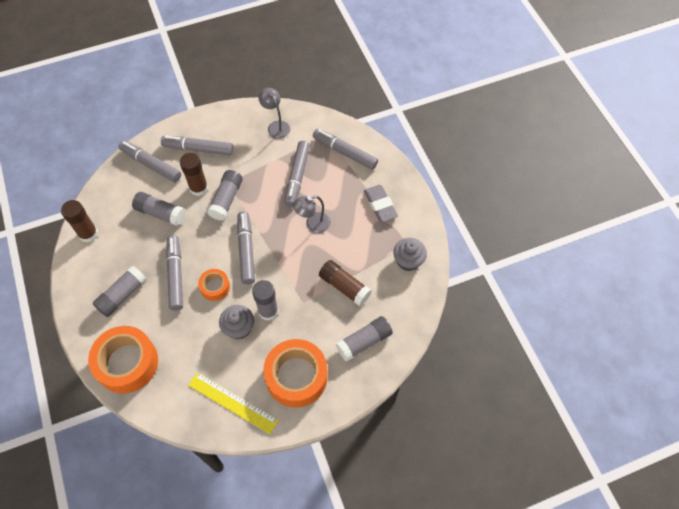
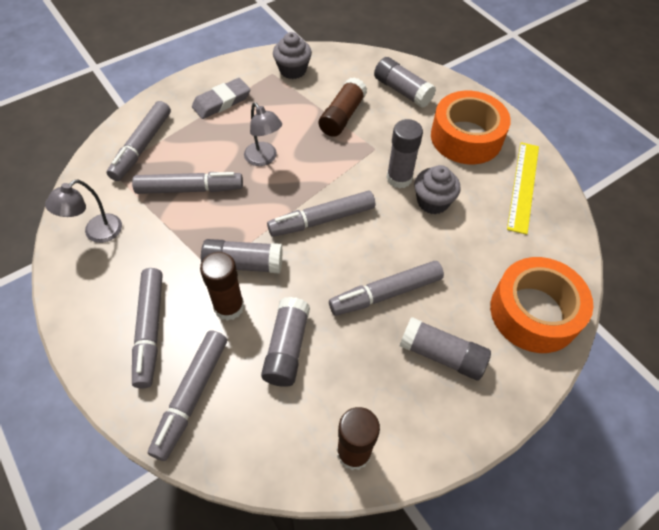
camera: 105 degrees left, 5 degrees down
(215, 287) = (387, 241): orange tape -> none

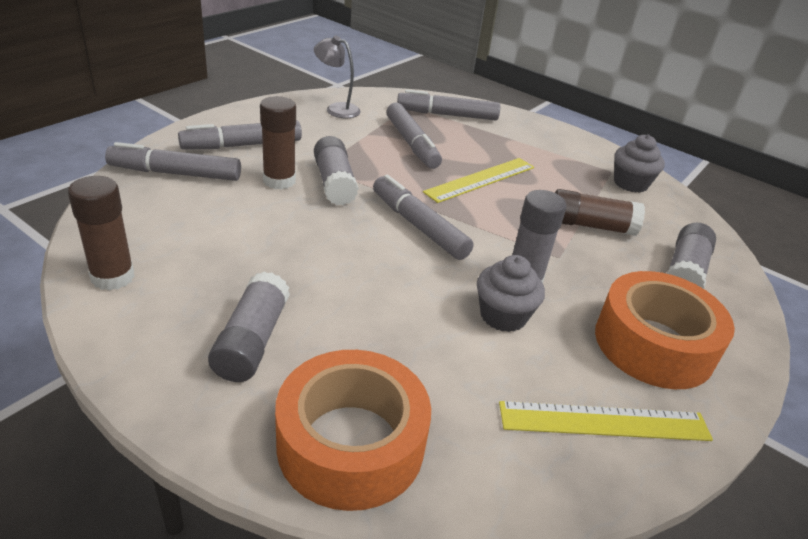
camera: 70 degrees right, 20 degrees down
(221, 102) = (539, 146): grey eraser -> none
(264, 159) = (481, 179): grey lamp -> yellow ruler
(287, 348) = (238, 220): grey glue stick -> none
(385, 293) = (332, 284): grey marker -> none

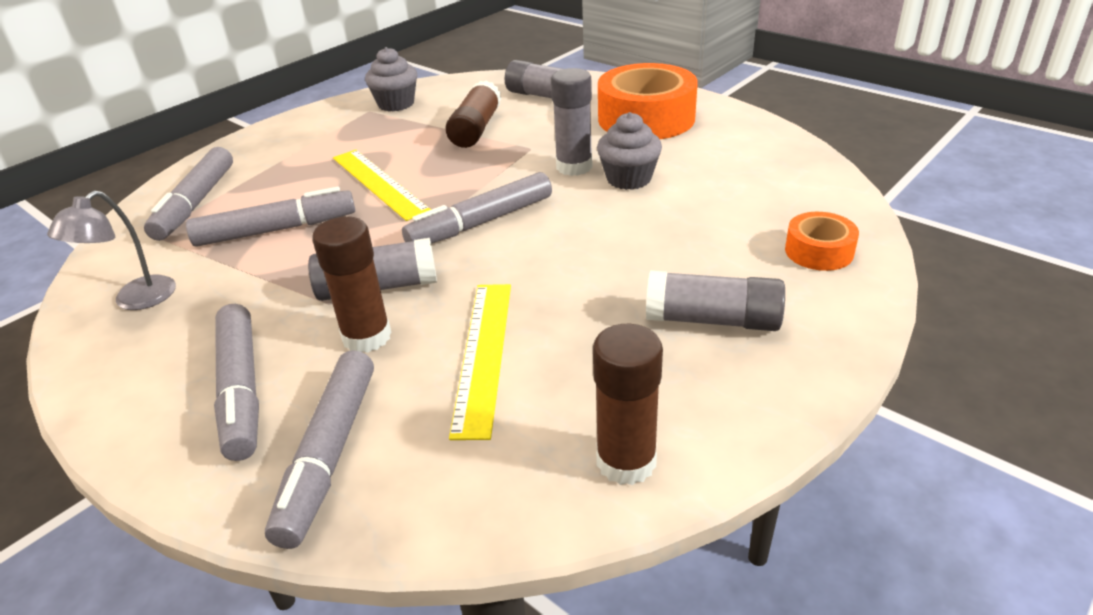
camera: 80 degrees left, 0 degrees up
(351, 444) = (819, 251): orange tape -> orange tape, size x0.51
(604, 421) = (740, 144): yellow ruler -> yellow ruler (483, 354)

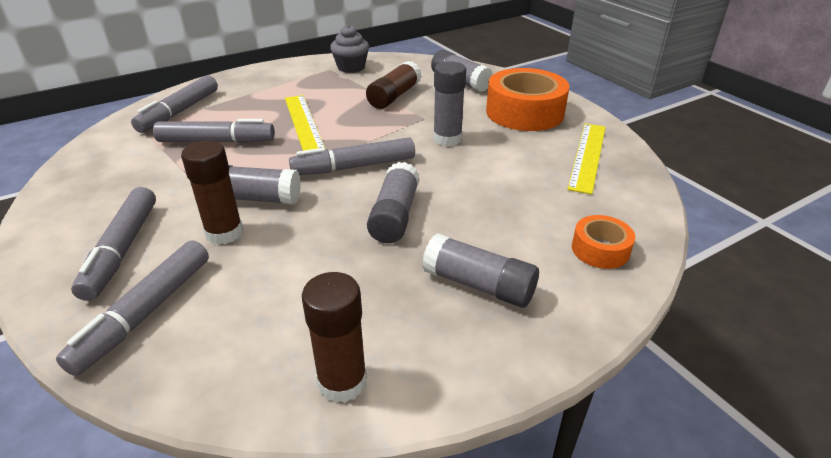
camera: 15 degrees right, 0 degrees up
(135, 300) = (101, 170): grey lamp -> none
(483, 354) = (293, 267): yellow ruler -> yellow ruler (587, 156)
(568, 268) = (395, 215): none -> grey glue stick
(629, 178) = (482, 156): grey cupcake -> none

